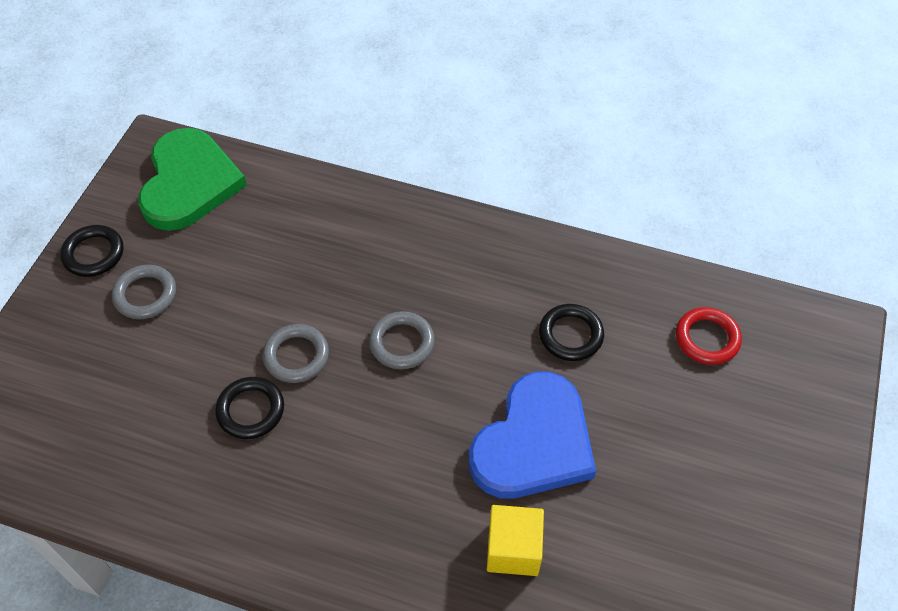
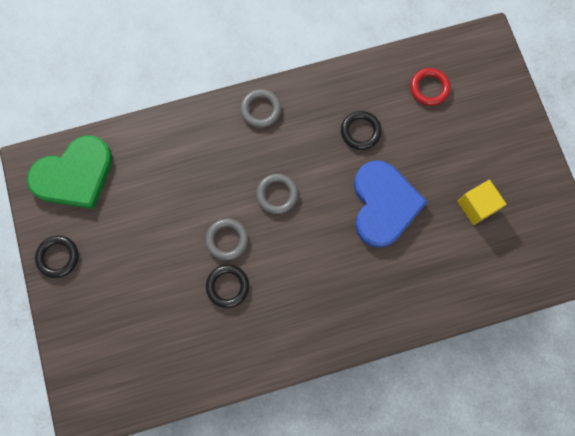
camera: 35 degrees left, 20 degrees up
(145, 295) = (112, 261): grey ring -> grey ring (261, 110)
(189, 183) = (75, 175): green heart -> green heart turned 90 degrees clockwise
(513, 549) = (412, 267): yellow cube -> yellow cube (476, 206)

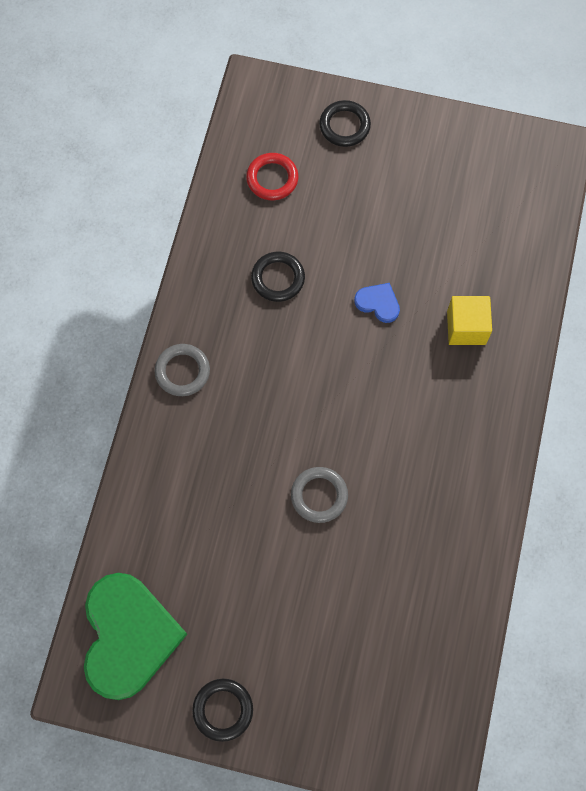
camera: 60 degrees left, 5 degrees down
(227, 286) = (375, 524): black ring -> black ring (344, 126)
(277, 194) = (298, 410): grey ring -> none
(383, 205) = (378, 303): blue heart -> blue heart, size x0.43
(476, 206) = (435, 210): yellow cube -> yellow cube (466, 327)

